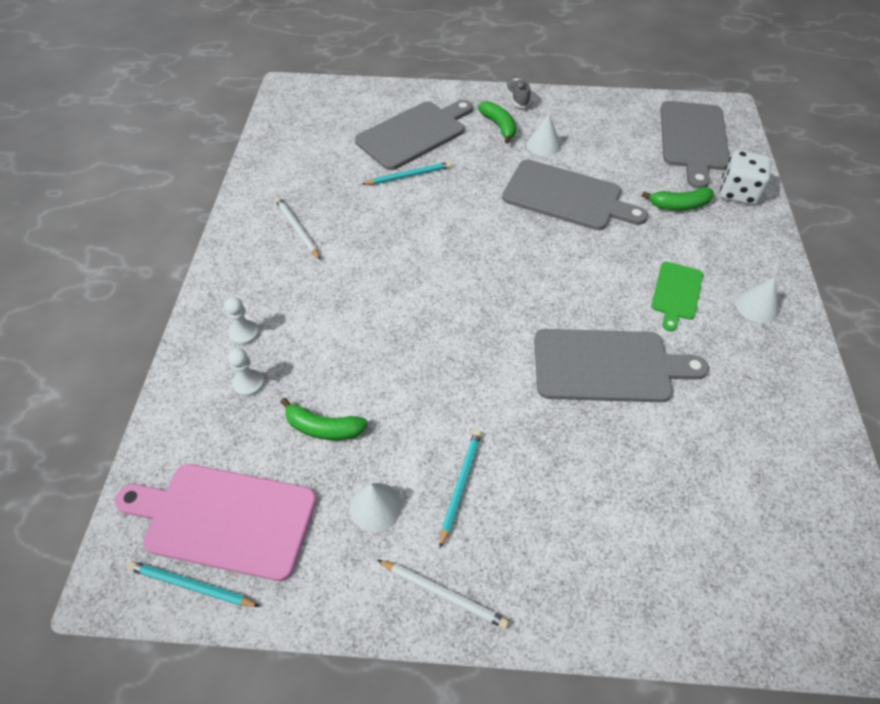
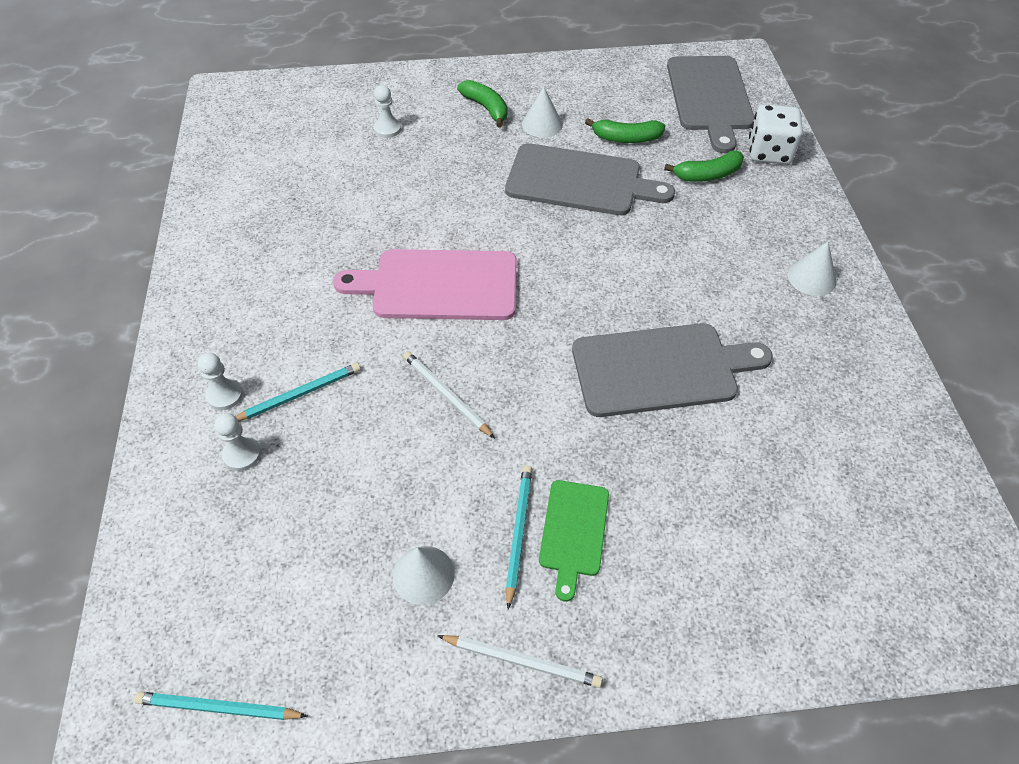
camera: 10 degrees left, 0 degrees up
(224, 519) = (244, 621): pink cutting board -> pink cutting board (438, 285)
(297, 229) = (266, 261): white pencil -> white pencil (446, 395)
(323, 428) = (344, 493): green banana -> green banana (626, 138)
(409, 176) = (390, 179): turquoise pencil -> turquoise pencil (299, 394)
(414, 134) = (387, 129): grey cutting board -> white pawn
(517, 98) = (501, 73): grey shoe -> none
(676, 293) = (722, 275): green cutting board -> green cutting board (573, 532)

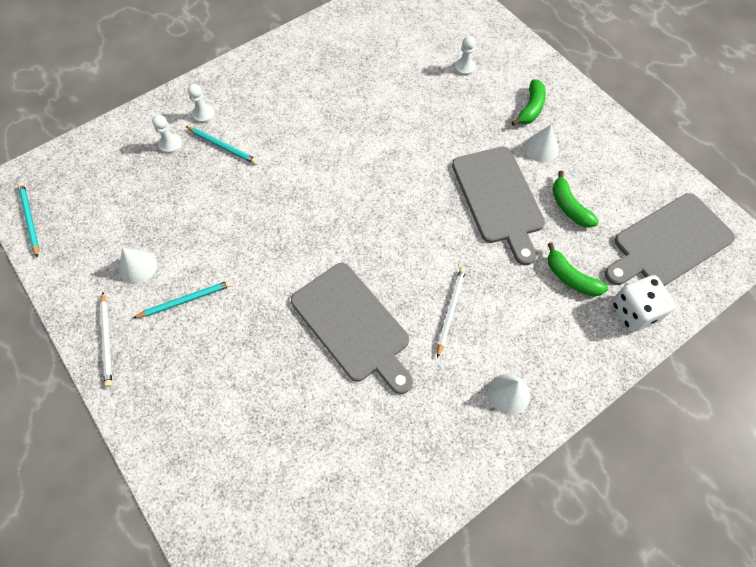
camera: 60 degrees right, 10 degrees up
(438, 285) = (345, 167): pink cutting board -> none
(446, 395) = (262, 216): white pencil -> white pencil (450, 310)
(573, 532) = (200, 329): green cutting board -> none

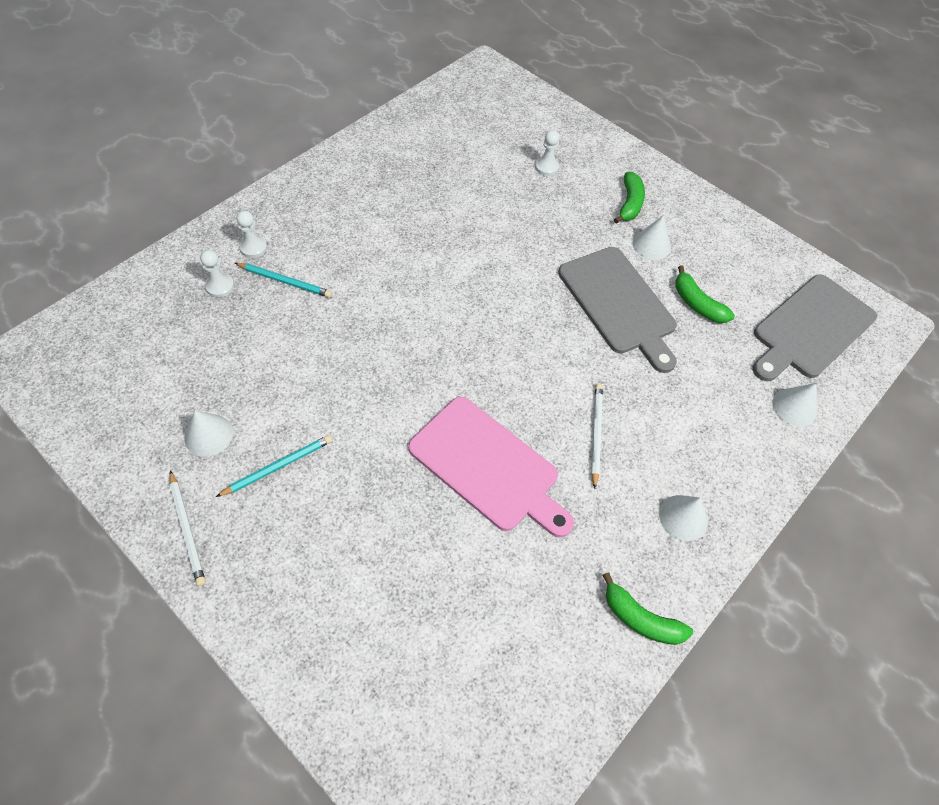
camera: 15 degrees left, 5 degrees down
(30, 219) = (54, 395): turquoise pencil -> none
(353, 325) = (488, 466): grey cutting board -> pink cutting board
(570, 277) = (718, 380): green banana -> green banana (640, 618)
(634, 312) = (794, 407): white dice -> white cone

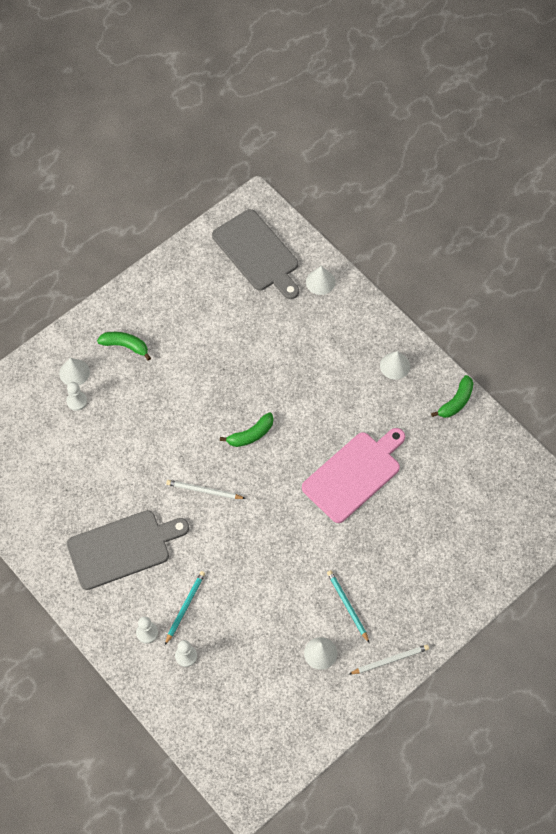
camera: 80 degrees left, 5 degrees up
(596, 434) = (333, 405): white pencil -> white pencil (204, 491)
(619, 304) = (226, 372): grey cutting board -> grey cutting board (122, 548)
(651, 245) = (170, 339): white cone -> white cone (74, 372)
(697, 304) = (230, 320): green banana -> green banana (251, 435)

